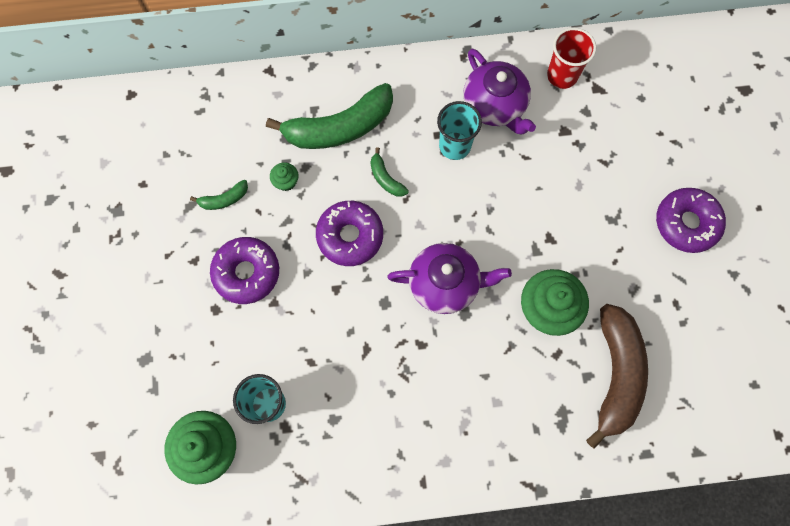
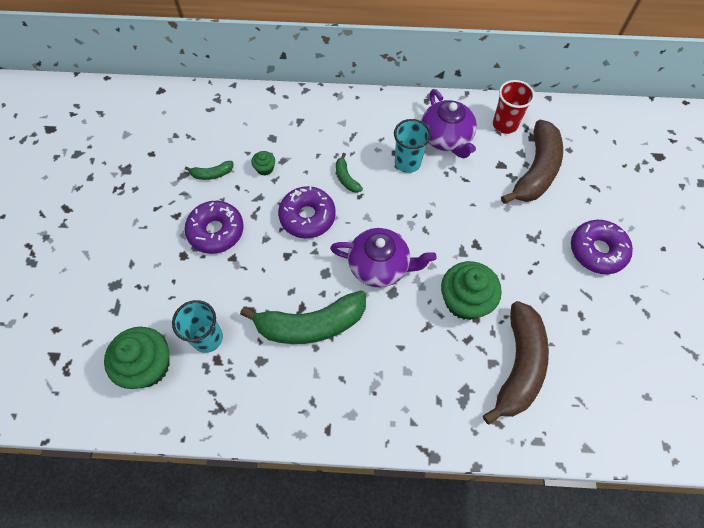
camera: 10 degrees right, 10 degrees down
(340, 127) = (317, 136): green banana -> green banana (311, 324)
(605, 132) = (535, 170): none -> brown banana

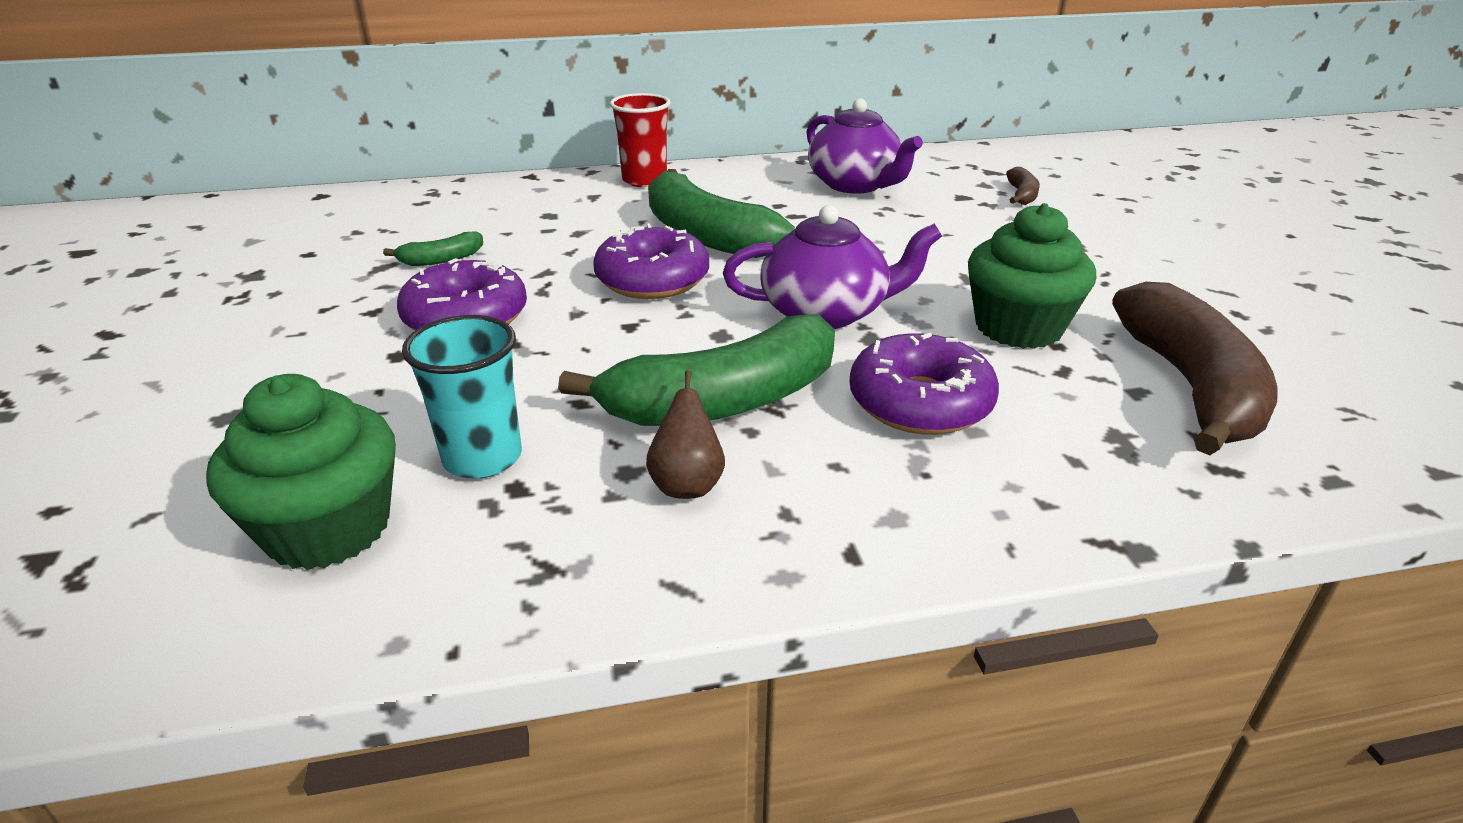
camera: 15 degrees left, 30 degrees down
(265, 168) = (546, 243): green cupcake -> none
(280, 375) = (687, 484): none -> brown pear
(346, 178) = (706, 235): green banana -> green banana, size x2.27
(407, 162) = (806, 211): turquoise cup -> none
(505, 124) = (938, 166): red cup -> red cup (644, 180)
(535, 170) = (1021, 195): brown banana -> brown banana, size x0.44
(597, 251) = (1192, 249): purple donut -> purple donut (920, 403)

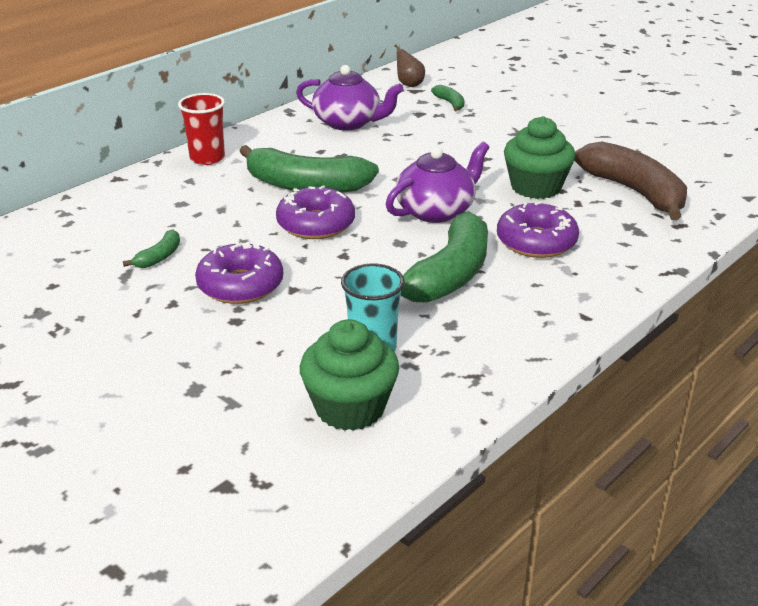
camera: 35 degrees left, 0 degrees up
(687, 484) = (484, 319): brown pear -> brown pear (409, 84)
(1021, 195) = (450, 103): brown banana -> green banana

